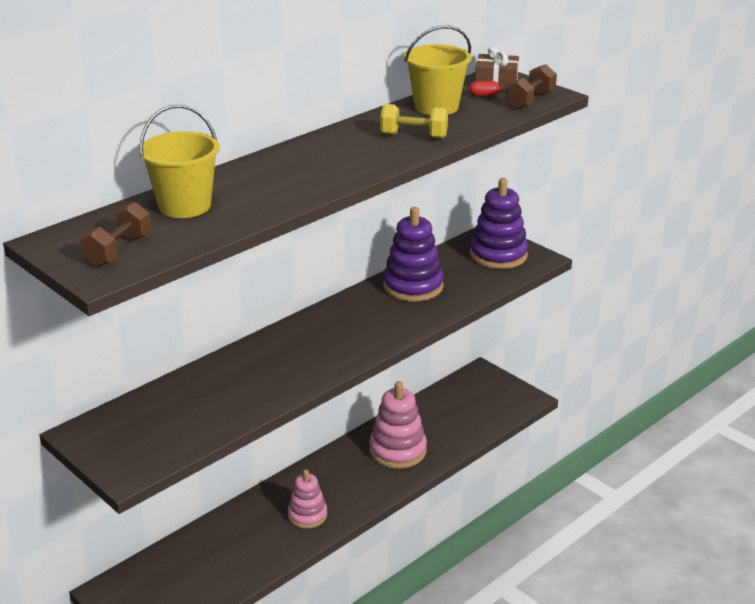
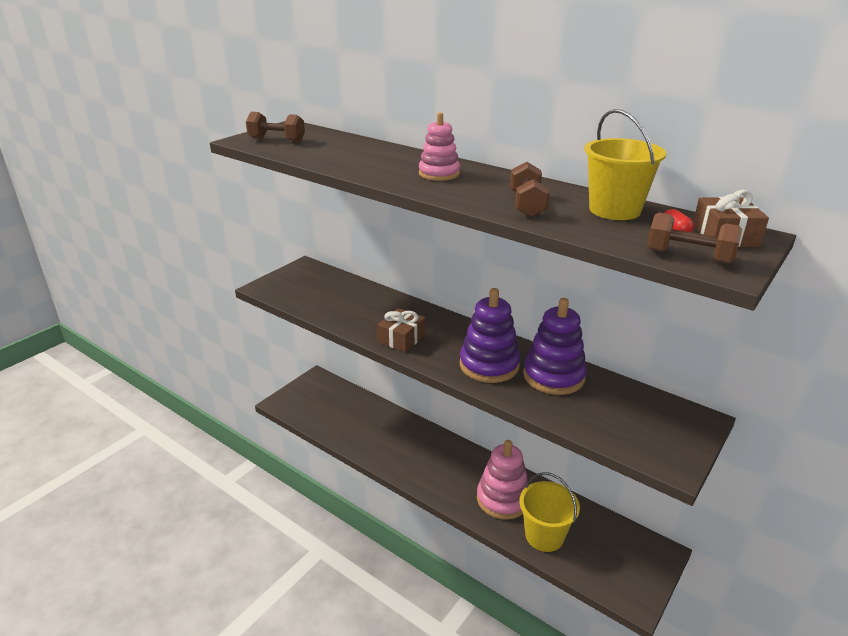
camera: 80 degrees right, 0 degrees up
(184, 206) = (347, 147): yellow bucket -> yellow bucket (544, 536)
(307, 515) = (404, 455): pink stacking toy -> pink stacking toy (439, 174)
(315, 365) = (401, 338): none -> brown gift
(413, 136) = (527, 205): yellow dumbbell -> brown dumbbell
(498, 255) = (657, 430): purple stacking toy -> purple stacking toy (489, 365)

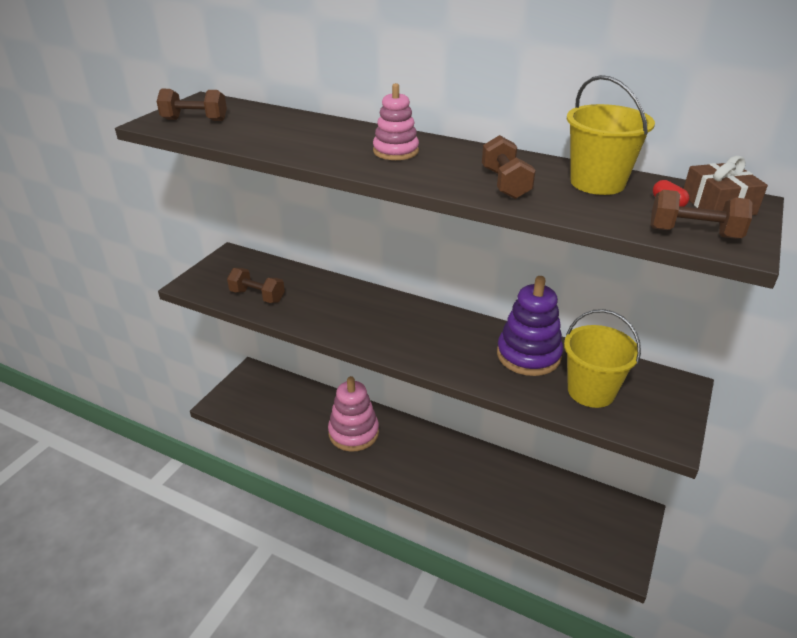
camera: 10 degrees left, 5 degrees up
(318, 302) = (257, 296): none -> brown dumbbell
(401, 338) = (360, 330): brown gift -> none
(489, 365) = (460, 350): purple stacking toy -> none
(503, 499) = (474, 479): pink stacking toy -> pink stacking toy (353, 433)
(544, 536) = (523, 512): yellow bucket -> yellow bucket (591, 391)

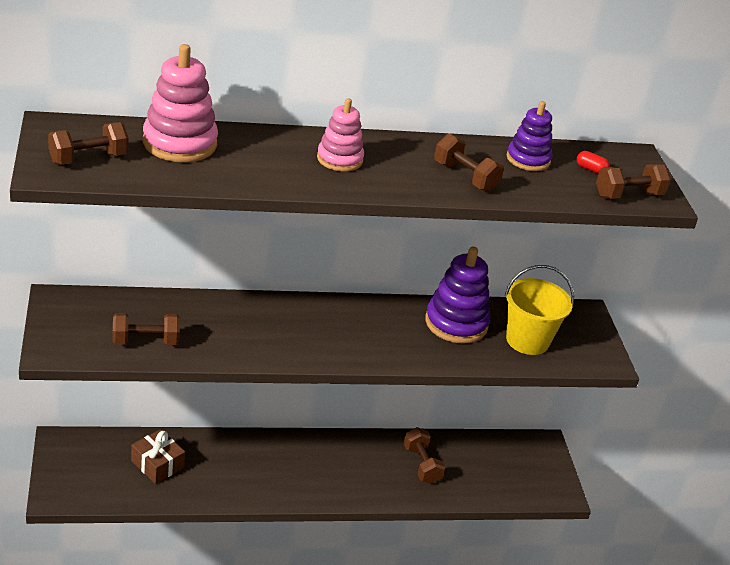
camera: 40 degrees left, 0 degrees up
(353, 433) = (241, 468): pink stacking toy -> pink stacking toy (180, 143)
(502, 485) = (421, 465): none -> brown dumbbell
(597, 183) = (528, 159): yellow bucket -> purple stacking toy
(718, 204) = (621, 162): brown gift -> brown gift (157, 464)

